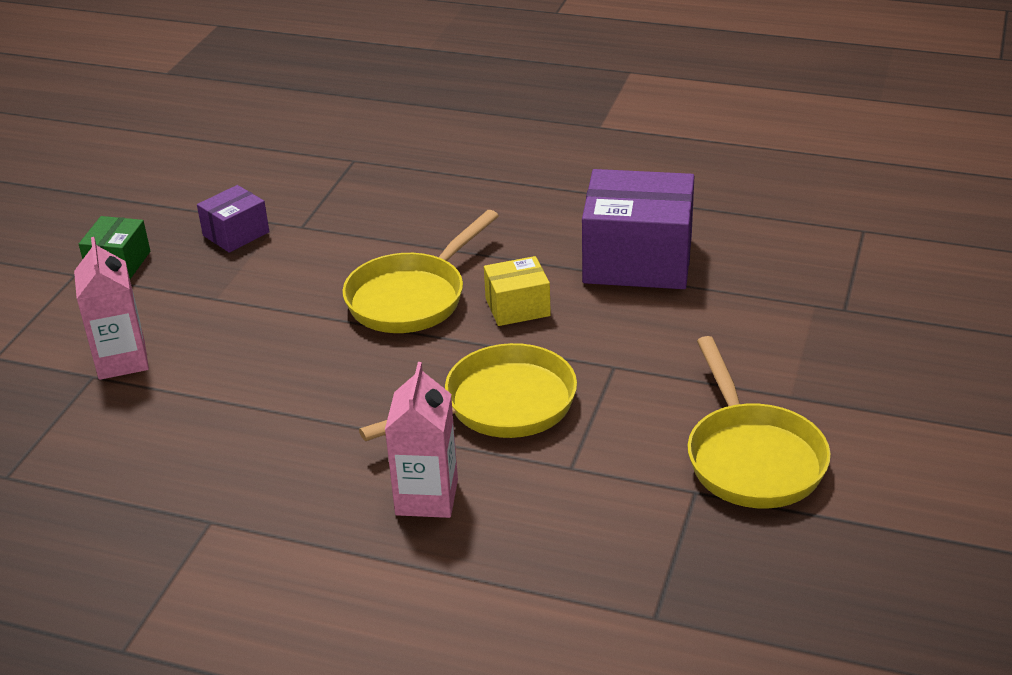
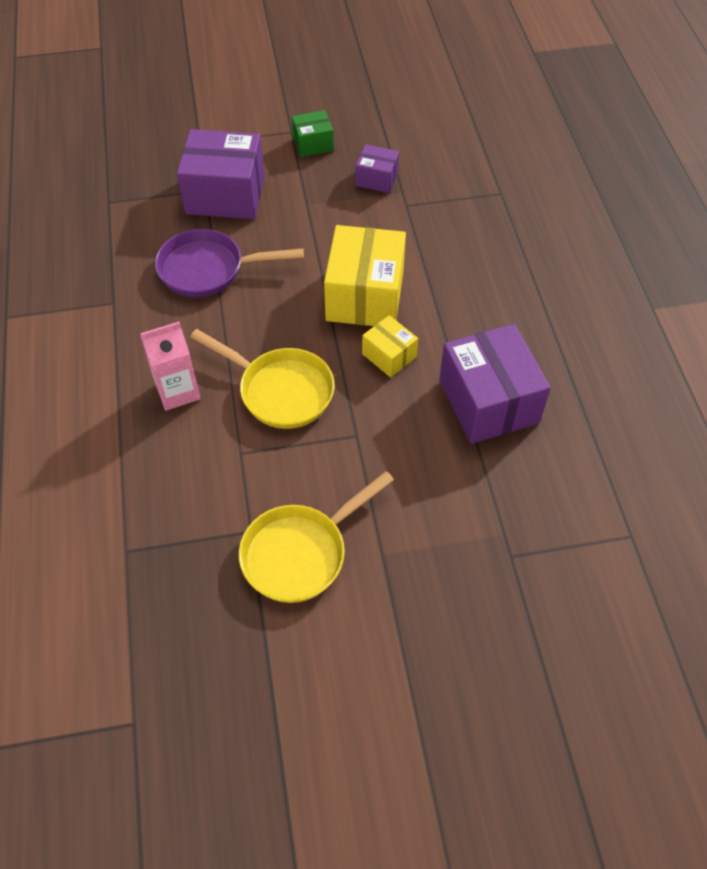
camera: 60 degrees right, 20 degrees up
(122, 360) = (225, 194): pink carton -> purple box
(241, 412) = (208, 270): none -> purple pan
(412, 298) = (365, 296): yellow pan -> yellow box

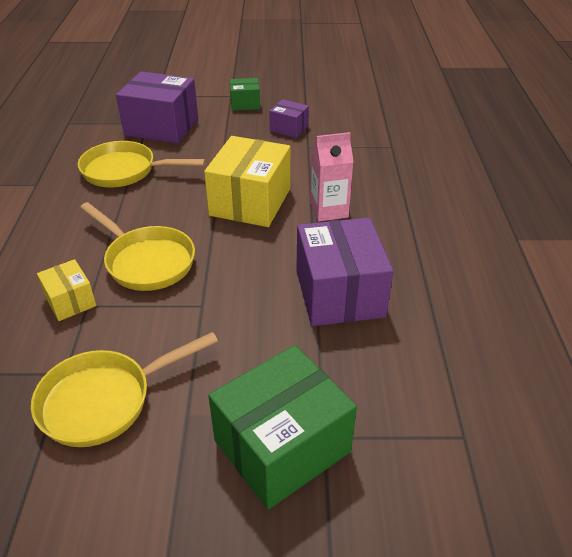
camera: 10 degrees right, 15 degrees down
(177, 391) = (55, 251): pink carton -> pink carton (329, 210)
(208, 270) = (125, 171): purple pan -> yellow pan
(389, 355) = (256, 246): yellow box -> yellow box (70, 301)
(476, 571) = (282, 446): none -> green box

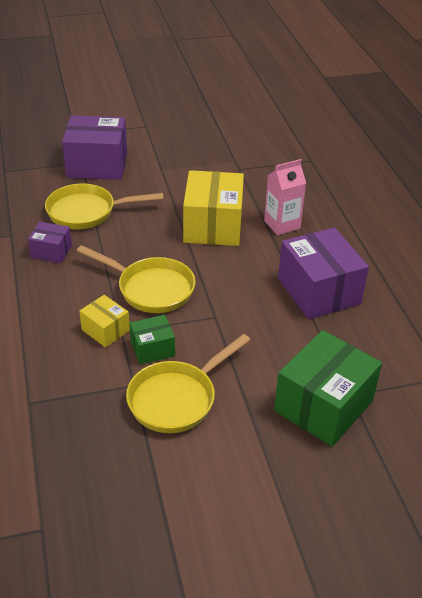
camera: 15 degrees left, 0 degrees up
(245, 104) = (163, 133): green box -> green box (152, 349)
(289, 128) = (214, 153): purple box -> purple box (51, 251)

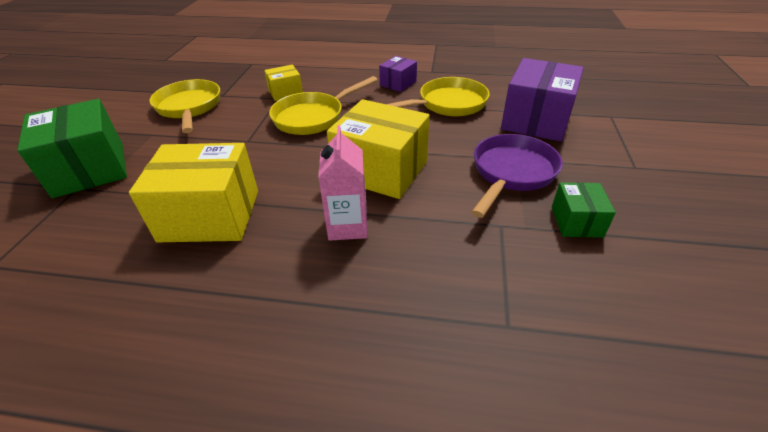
camera: 115 degrees right, 0 degrees up
(87, 212) = (447, 104): yellow pan -> yellow pan turned 45 degrees clockwise
(152, 349) = (246, 107): green box -> green box (576, 221)
(181, 170) = (511, 173): none -> purple pan
(318, 291) = (210, 215): purple box -> yellow box

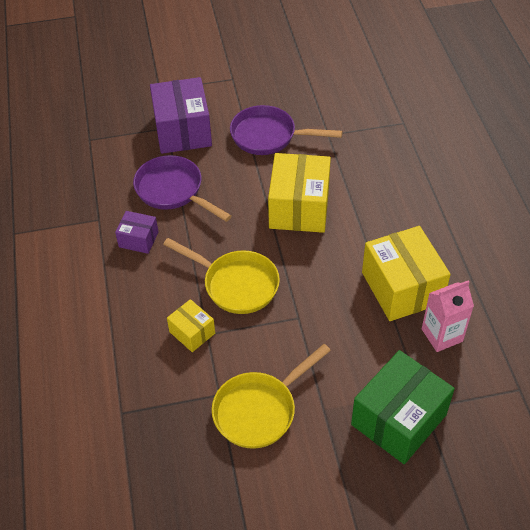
camera: 110 degrees left, 10 degrees up
(348, 226) = (369, 206): pink carton -> pink carton (442, 335)
(447, 104) = (173, 191): yellow pan -> purple pan
(536, 120) = (183, 131): purple box -> purple box turned 75 degrees clockwise
(576, 221) = (307, 103): green box -> none

